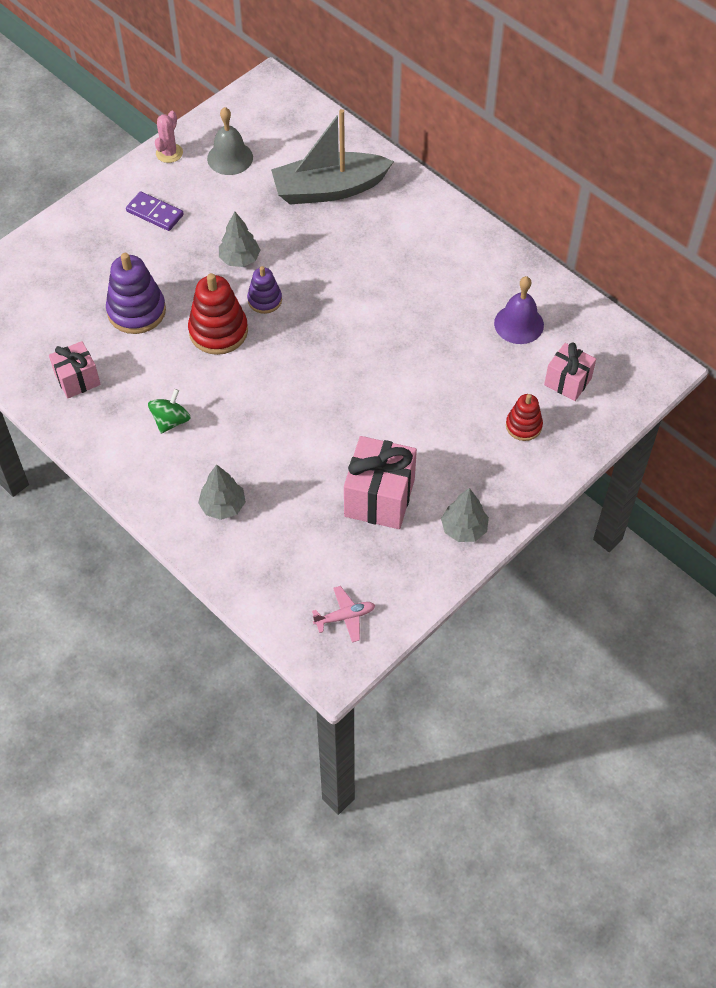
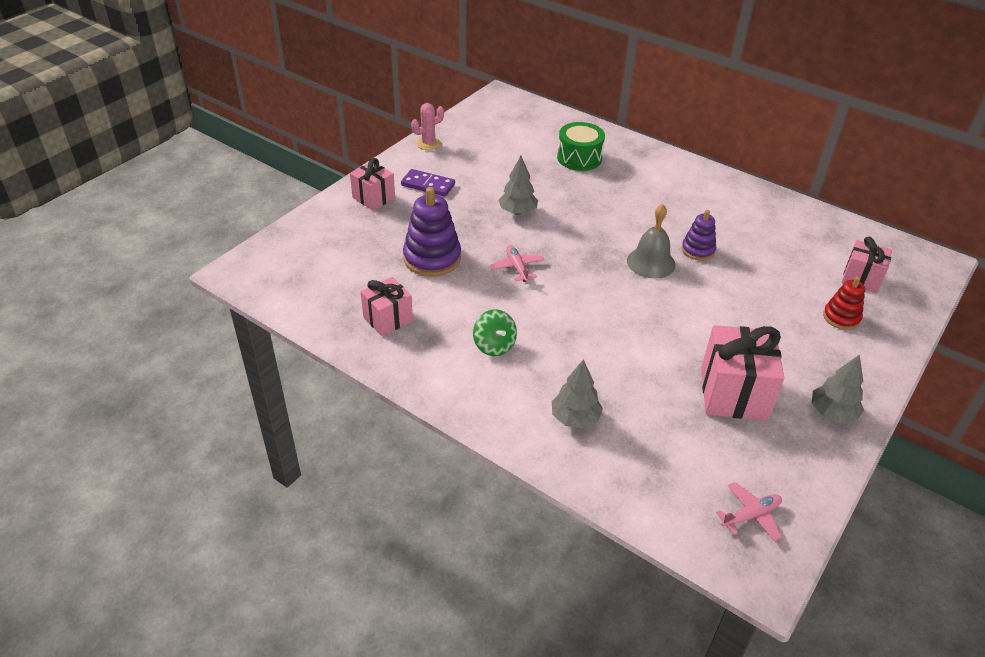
camera: 10 degrees left, 15 degrees down
(94, 226) = (373, 198): none -> pink gift
(169, 153) = (428, 143): pink cactus -> pink cactus turned 45 degrees clockwise
(171, 421) = (494, 345): green spinning top -> green spinning top turned 135 degrees clockwise
(218, 331) = (517, 267): red stacking toy -> pink plane
(230, 158) = (483, 143): grey bell -> grey bell (651, 262)
(264, 300) = (552, 240): purple stacking toy -> purple stacking toy (698, 250)
(329, 189) = (579, 158): grey boat -> green drum
(519, 324) = (792, 239): purple bell -> none

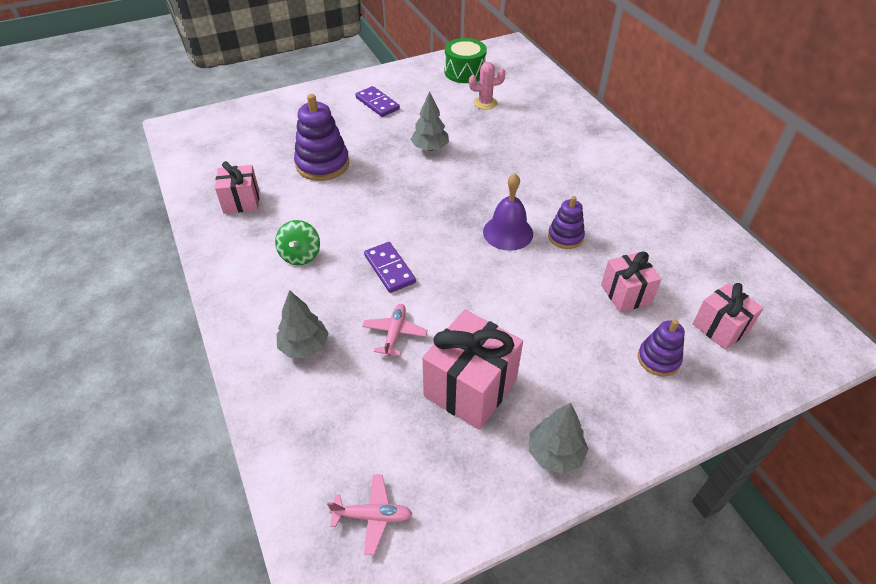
camera: 30 degrees right, 5 degrees up
(373, 198) = (325, 101): pink gift -> pink gift (625, 294)
(428, 143) = (410, 70): pink cactus -> pink cactus (485, 103)
(517, 267) = (383, 195): pink plane -> pink plane (394, 333)
(579, 158) = (530, 118): green drum -> green drum (464, 72)
(584, 328) = (389, 269): none -> purple domino
(651, 262) = (508, 232): grey bell -> purple bell
(841, 317) = (658, 359): red stacking toy -> purple stacking toy

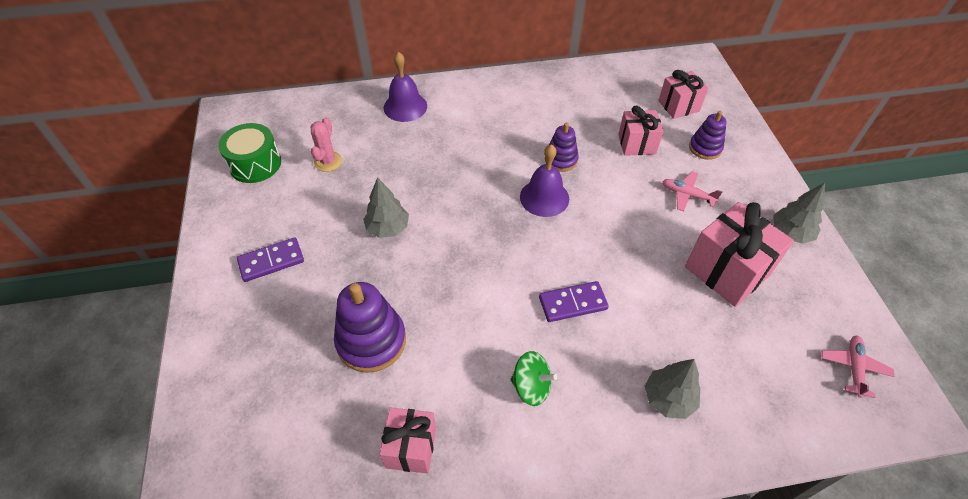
camera: 75 degrees left, 5 degrees up
(394, 333) = (660, 315): pink plane -> pink plane (687, 195)
(575, 126) = (405, 107): none -> purple bell

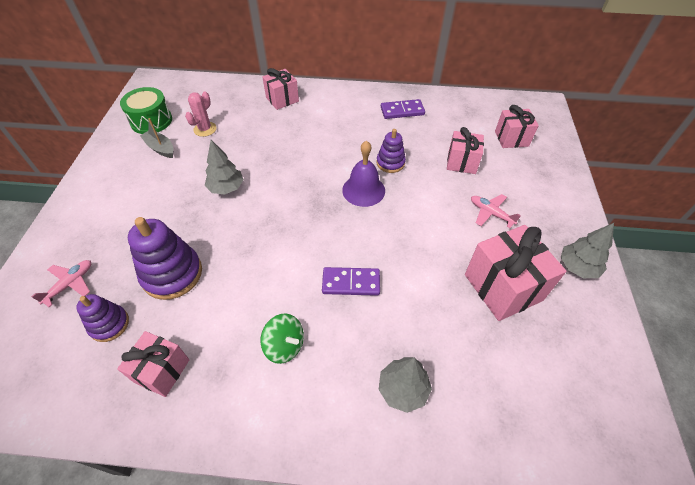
camera: 15 degrees right, 0 degrees up
(271, 261) = (127, 194): purple domino -> purple domino (402, 111)
(284, 196) = (160, 148): none -> grey boat
(405, 107) = (282, 99): purple bell -> pink gift
(705, 148) = (522, 177): purple stacking toy -> purple stacking toy (109, 324)
(853, 367) = (598, 408): pink plane -> pink plane (70, 284)

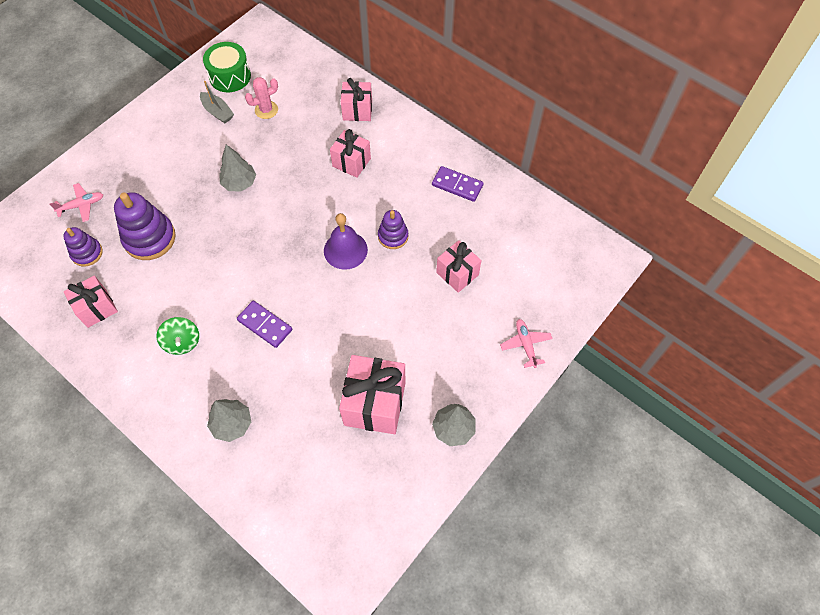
camera: 35 degrees right, 10 degrees up
(160, 148) = (217, 112): grey boat -> grey boat turned 150 degrees clockwise
(491, 213) = (431, 337): pink plane -> pink plane (525, 344)
(511, 139) = (533, 276): pink gift -> pink gift (351, 162)

